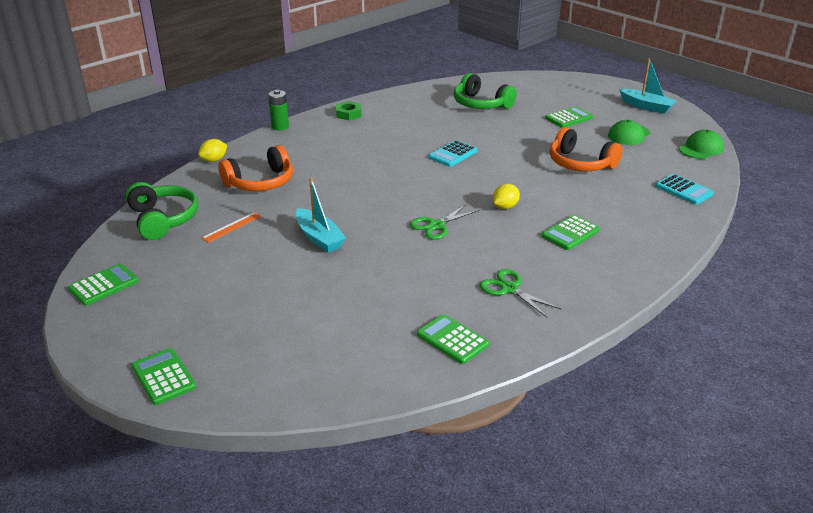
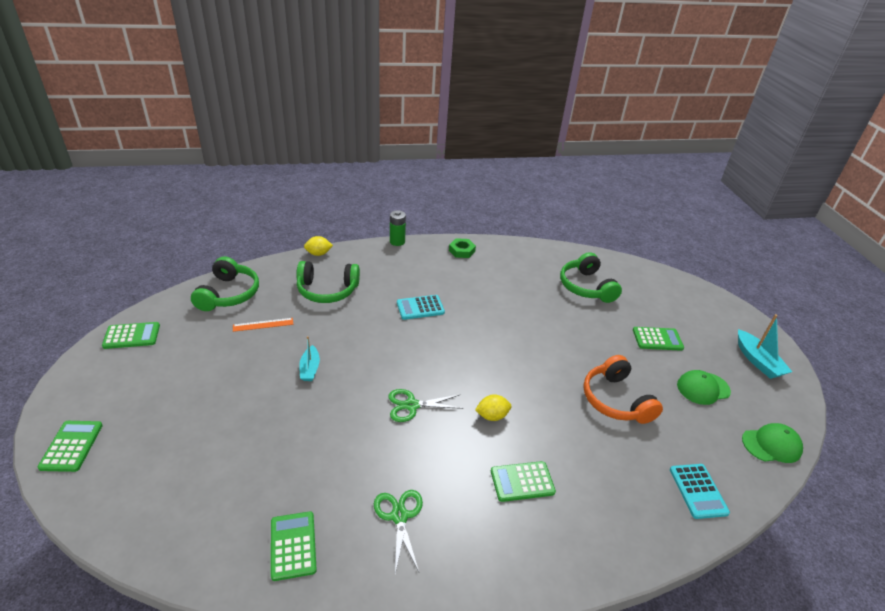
camera: 30 degrees right, 5 degrees up
(260, 182) = (327, 290): orange headphones -> green headphones
(319, 238) = (310, 368): turquoise boat -> turquoise boat, size x0.65
(453, 154) = (505, 332): turquoise calculator -> turquoise calculator (420, 308)

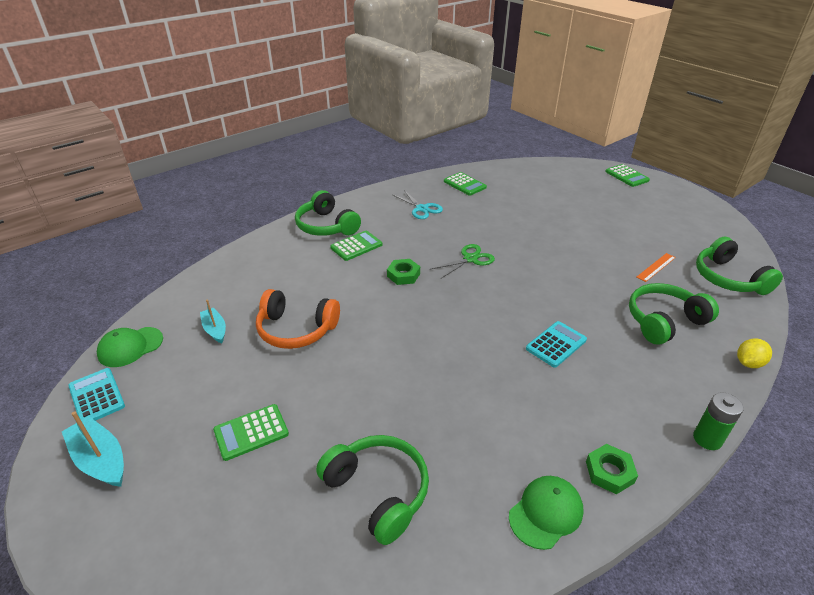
camera: 155 degrees right, 0 degrees up
(132, 336) = (717, 224): green calculator -> none
(310, 368) = (571, 253): turquoise boat -> turquoise boat (215, 329)
(399, 516) = (421, 209): green scissors -> turquoise scissors
(492, 416) = (403, 275): yellow lemon -> green nut
(546, 542) = (326, 226): none -> green headphones
(616, 400) = (296, 329): orange headphones -> orange headphones turned 150 degrees clockwise
(698, 491) = (216, 285): turquoise calculator -> turquoise calculator (97, 396)
(703, 388) = (195, 382): green cap -> green cap (546, 513)

